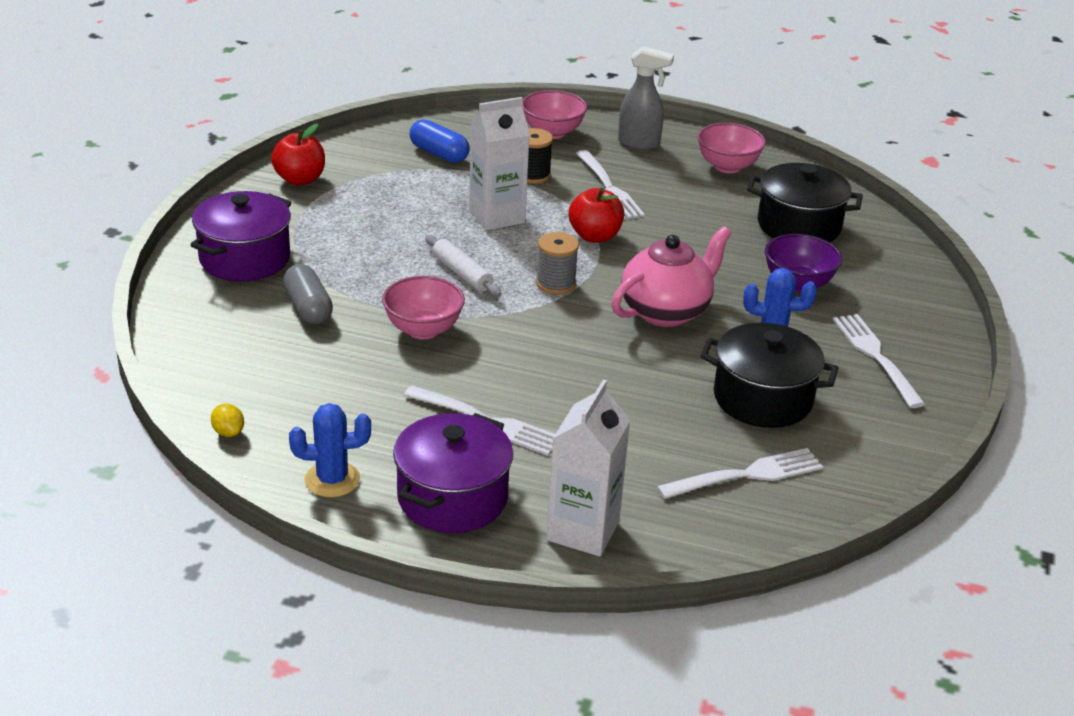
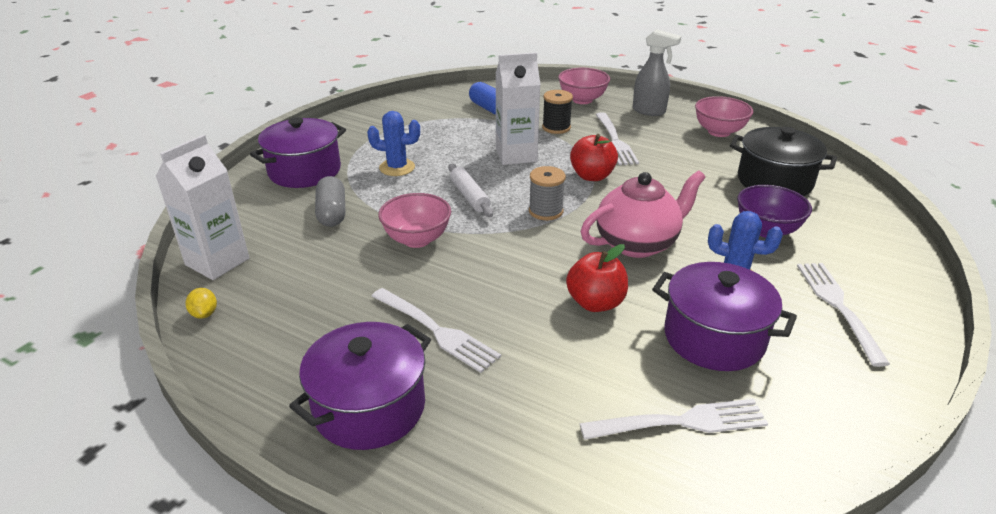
camera: 15 degrees right, 0 degrees up
(300, 179) = (377, 119): red apple -> red apple (595, 303)
(332, 480) = (267, 372): blue cactus -> blue cactus (397, 167)
(583, 530) = (486, 466): white carton -> white carton (217, 262)
(762, 399) = (714, 338): black pot -> purple pot

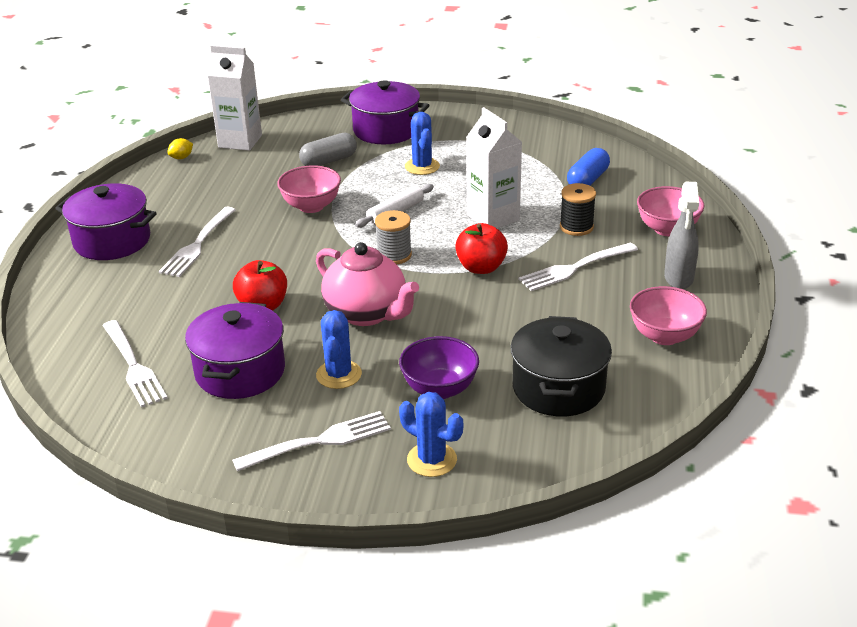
camera: 70 degrees right, 0 degrees up
(864, 253) = (432, 460): none -> blue cactus

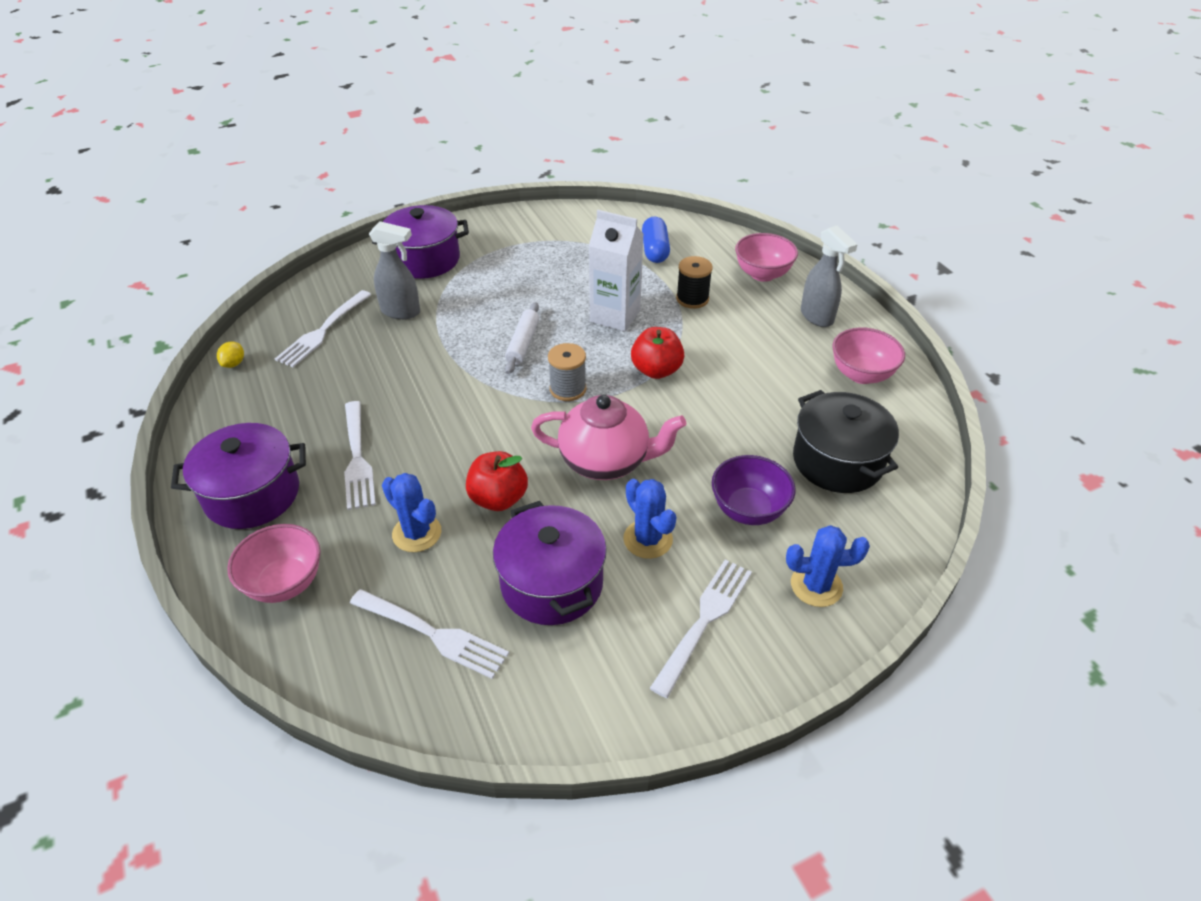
camera: 35 degrees left, 10 degrees up
(240, 141) = (283, 322): white carton -> none
(311, 206) = (434, 368): pink bowl -> pink bowl (285, 583)
(329, 161) = (401, 312): grey capsule -> grey spray bottle
(422, 166) = (498, 286): blue cactus -> blue cactus (417, 533)
(575, 268) = (731, 338): white fork -> white fork (323, 330)

